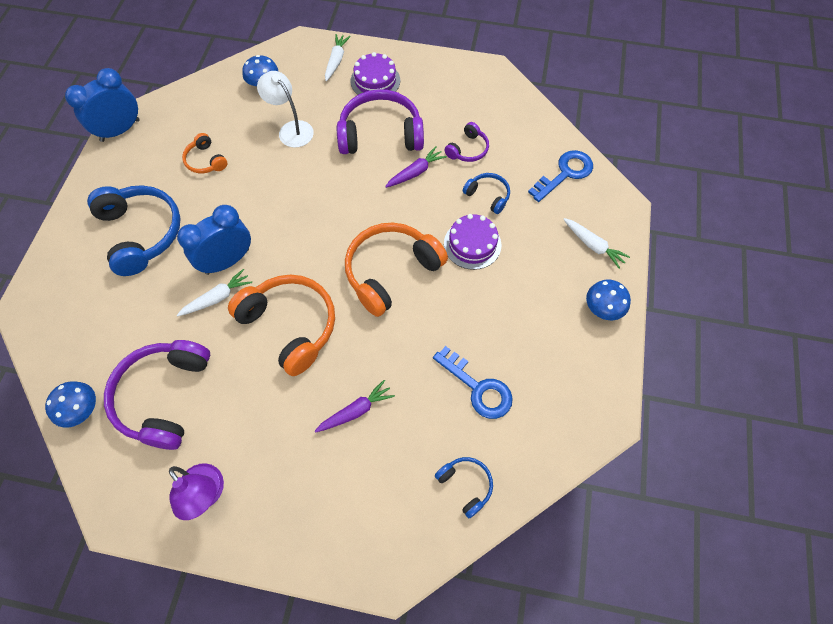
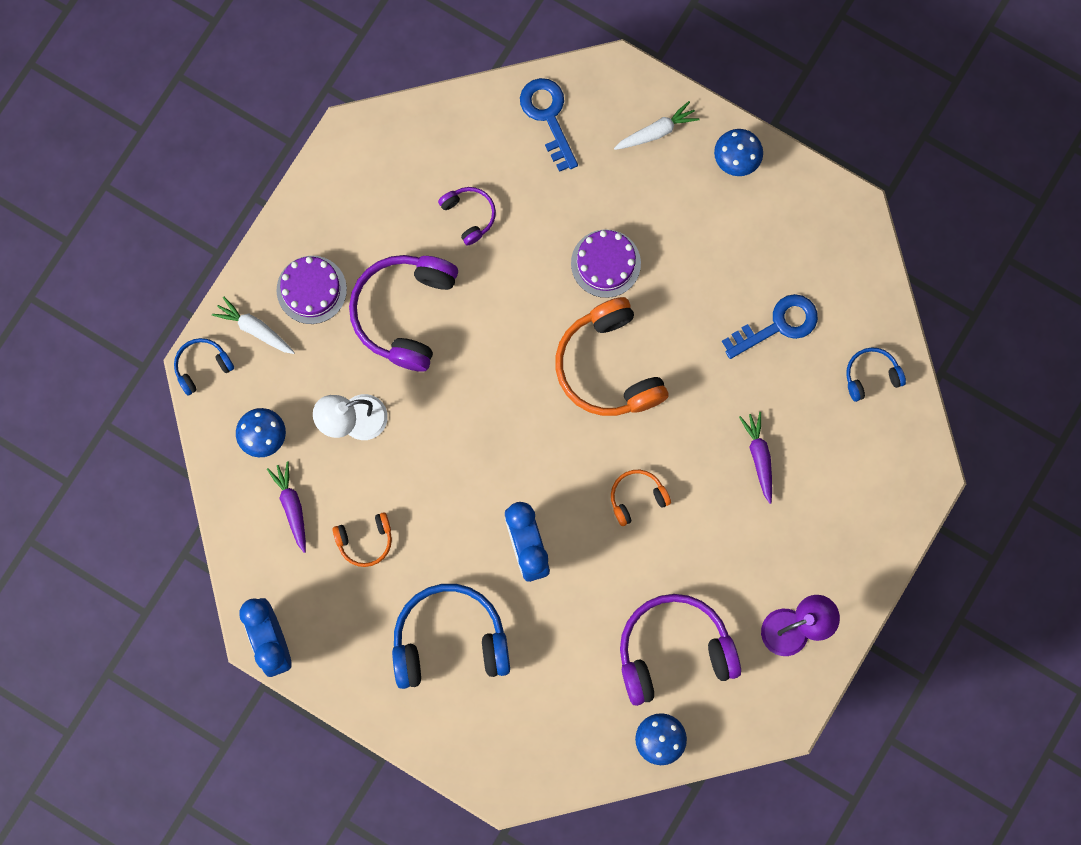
camera: 70 degrees left, 15 degrees up
(164, 396) = (674, 651): purple headphones -> purple headphones turned 135 degrees clockwise
(217, 298) = (572, 569): white carrot -> none
(290, 326) = (637, 498): orange headphones -> orange headphones, size x0.50
(415, 172) = (480, 290): purple carrot -> purple carrot (292, 507)
(488, 196) = (546, 219): blue headphones -> blue headphones (202, 366)

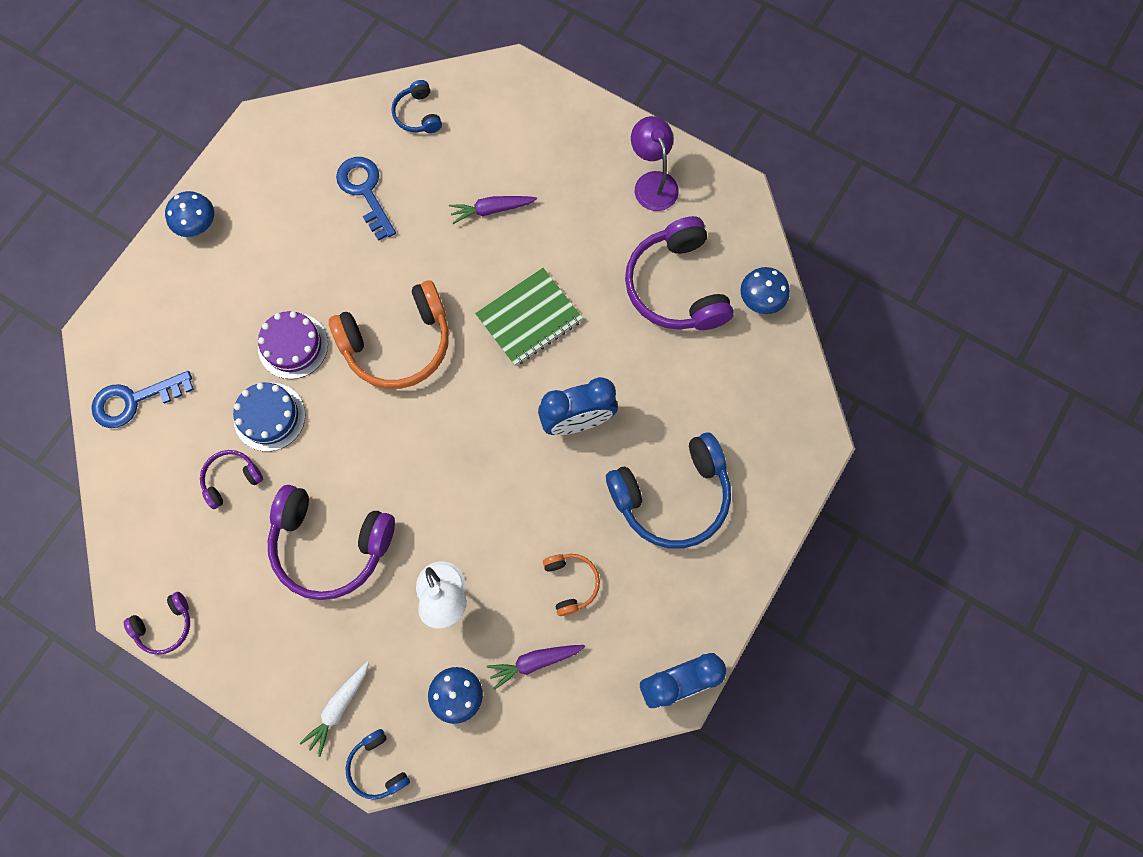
camera: 90 degrees left, 5 degrees down
(311, 289) = (299, 645): purple cake -> none
(331, 168) = (165, 625): none -> purple headphones
(449, 640) = (672, 496): blue headphones -> blue headphones turned 105 degrees counterclockwise
(531, 246) = (269, 417): none -> blue cake
(637, 498) = (529, 318): orange headphones -> green notebook
(656, 131) = (162, 297): white carrot -> none

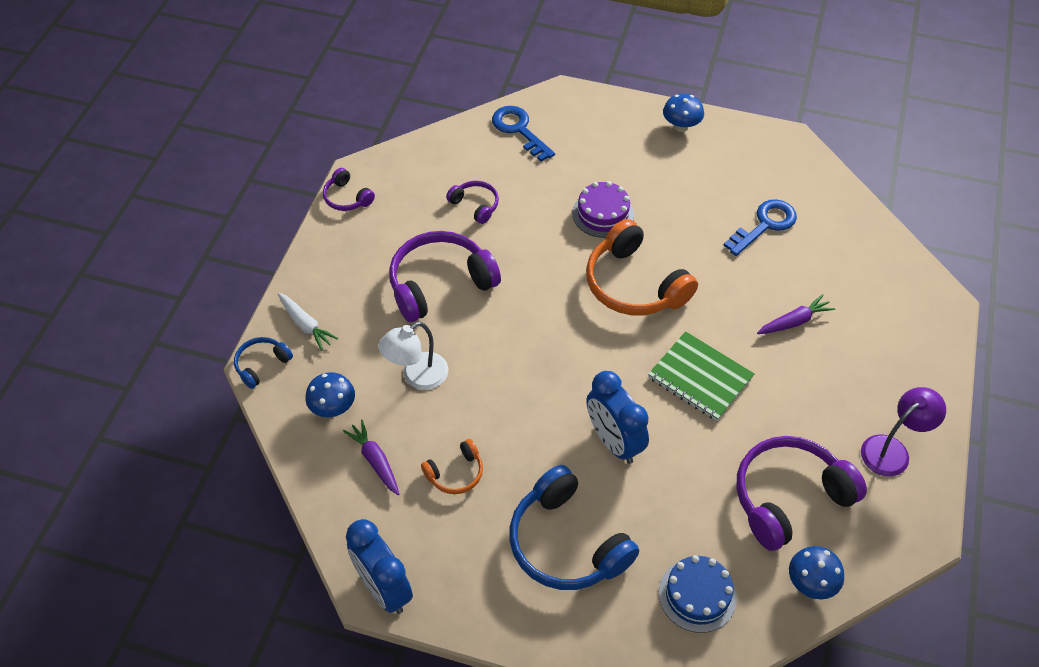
camera: 75 degrees right, 20 degrees down
(269, 417) = (536, 215): blue cake -> blue cake (697, 595)
(330, 545) = (440, 284): purple headphones -> purple headphones turned 60 degrees clockwise
(338, 707) = (306, 325): white carrot -> white carrot turned 150 degrees counterclockwise
(418, 114) = (859, 243): blue headphones -> none
(491, 210) = (794, 321): purple carrot -> purple carrot turned 90 degrees clockwise

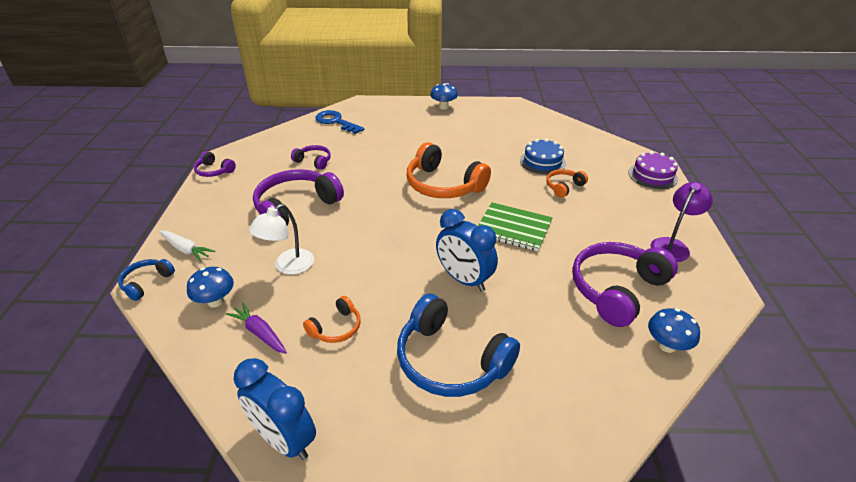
camera: 15 degrees left, 15 degrees down
(603, 214) = (407, 153): purple cake -> purple cake (652, 175)
(697, 595) = (580, 376): blue cake -> blue cake (542, 162)
(765, 225) = (519, 143): blue key -> none
(794, 321) = (564, 187): purple carrot -> orange headphones

